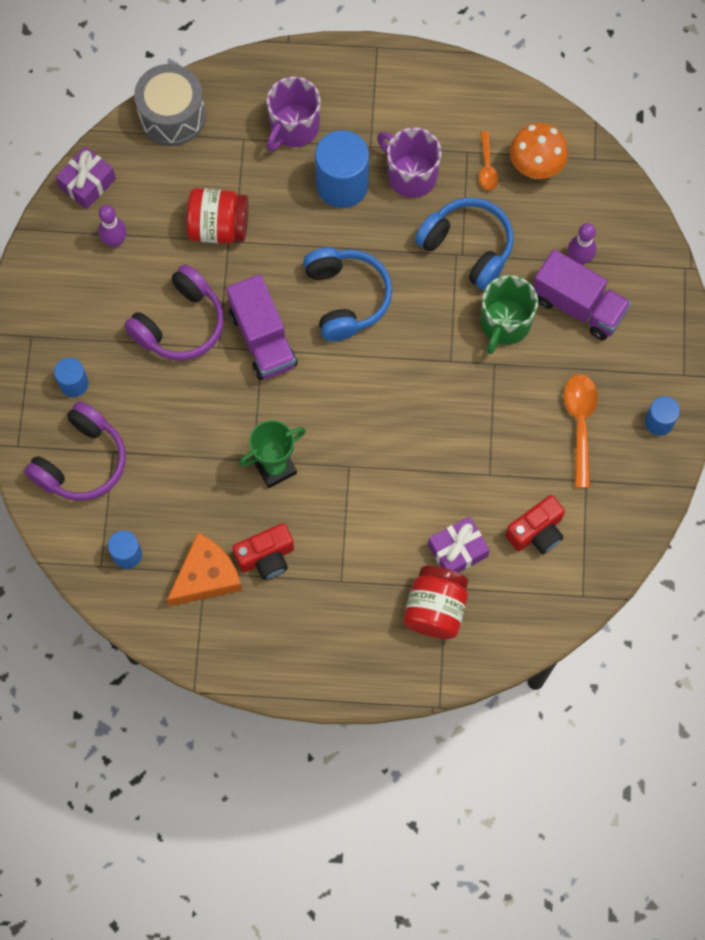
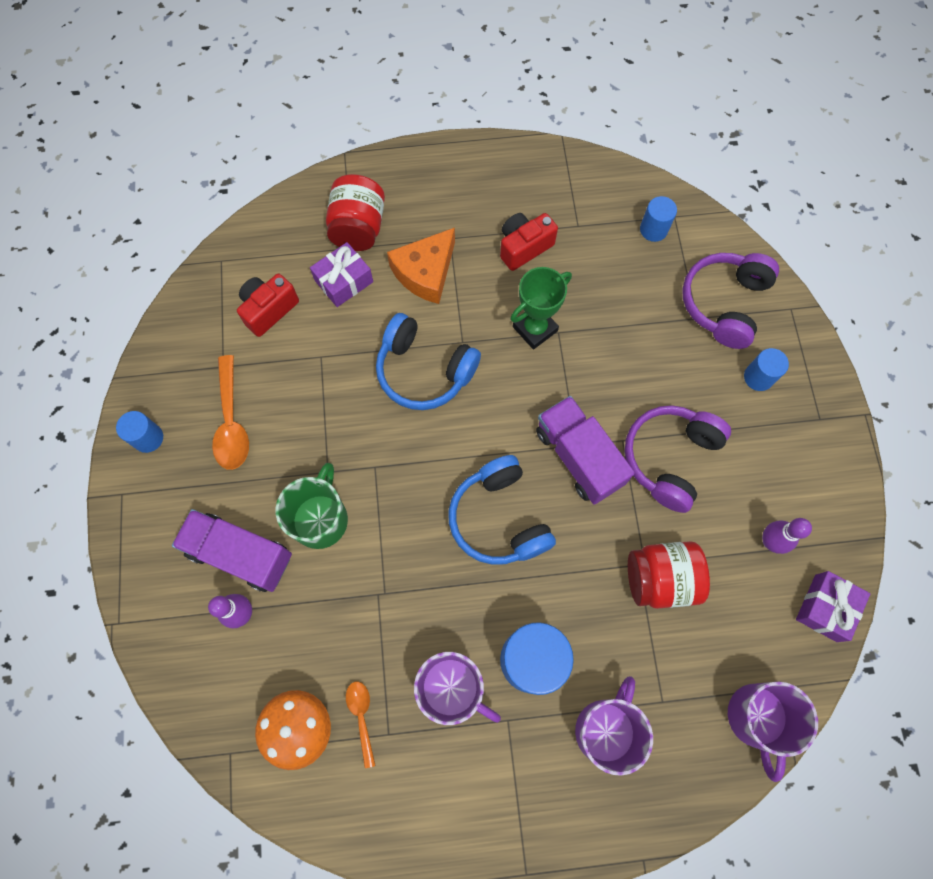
camera: 170 degrees right, 0 degrees up
(172, 116) = (757, 718): grey drum -> purple mug
(206, 576) = (575, 223): orange cheese -> orange cheese (425, 273)
(467, 247) = (372, 604): blue headphones -> blue headphones (424, 370)

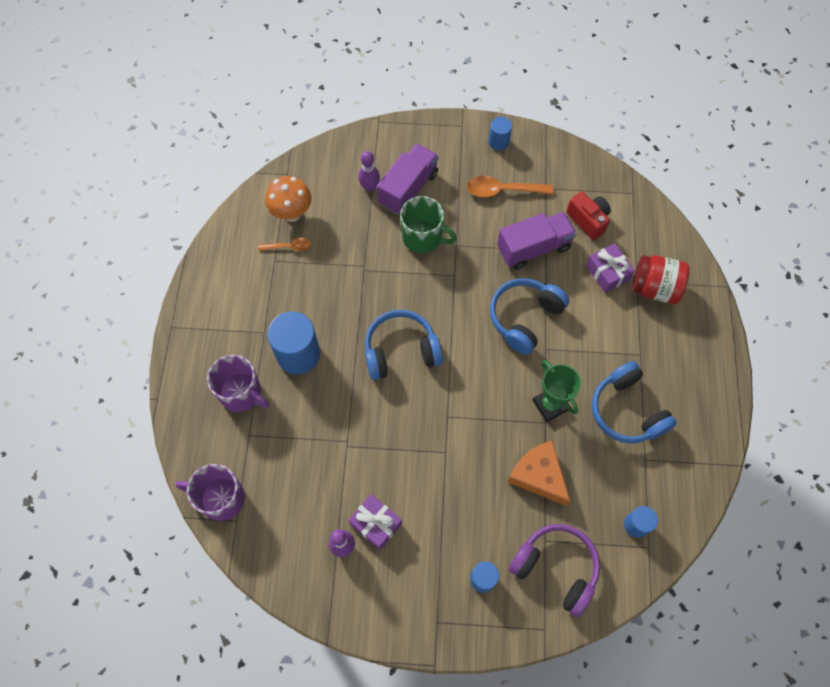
camera: 100 degrees right, 5 degrees down
(425, 273) = (609, 331): orange cheese -> orange cheese (538, 475)
(452, 688) = (292, 302): purple mug -> none
(524, 247) = (627, 410): red camera -> blue headphones
(578, 457) = (437, 416): purple truck -> purple truck (533, 248)
(660, 579) = (333, 454): red jar -> none
(670, 458) = (424, 485): purple headphones -> none
(825, 608) = (284, 575): purple gift -> purple gift (376, 524)

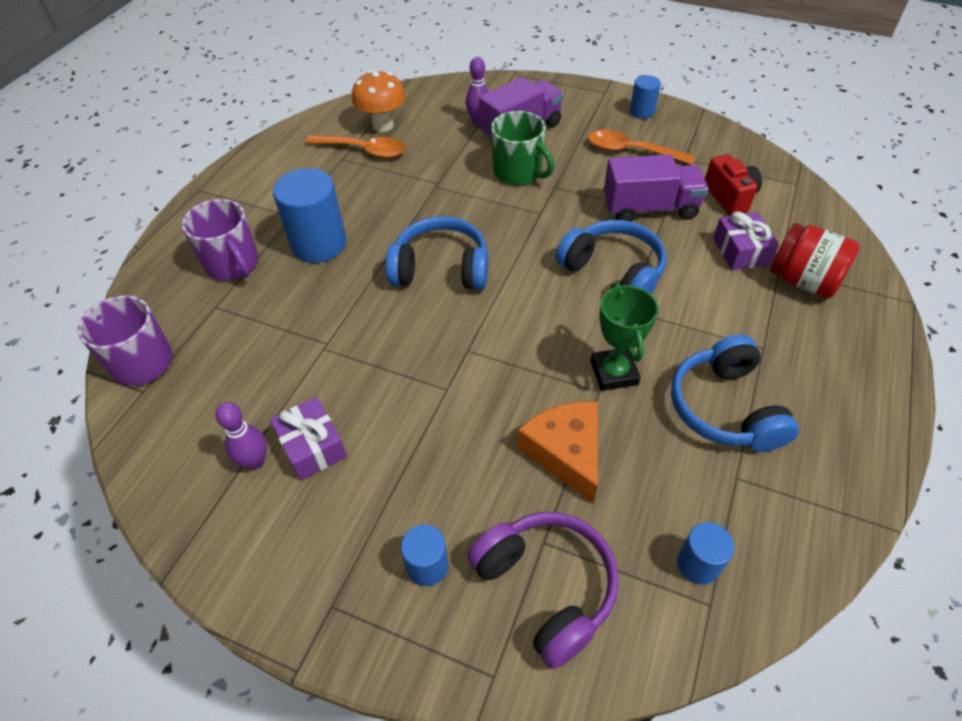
camera: 20 degrees right, 15 degrees down
(289, 247) = (364, 150): orange spoon -> orange spoon, size x1.68
(525, 318) = (613, 272): blue headphones -> blue headphones turned 75 degrees clockwise

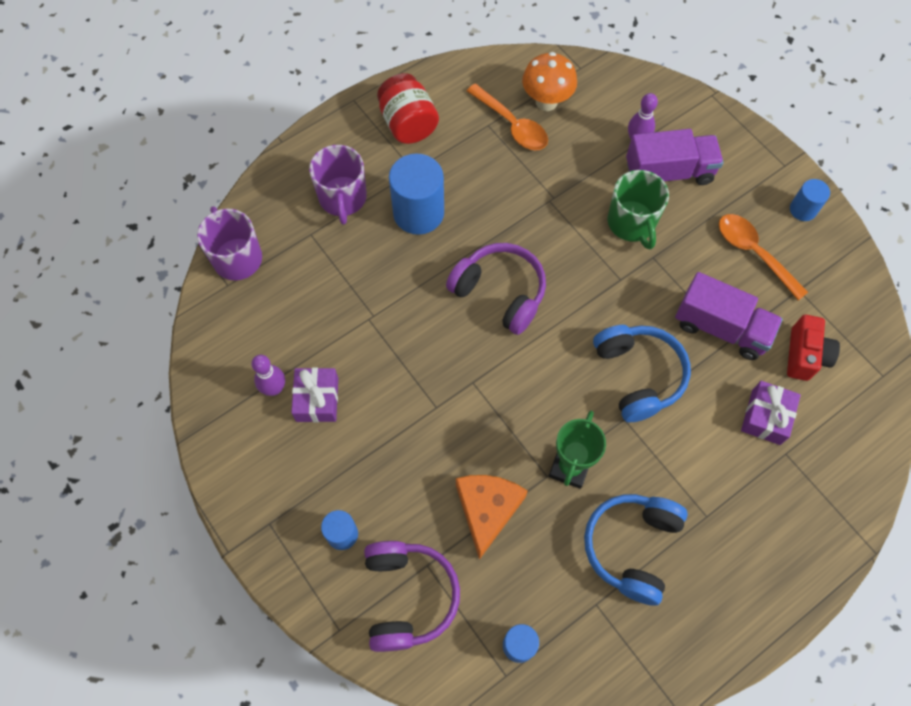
camera: 30 degrees right, 15 degrees up
(441, 269) = (500, 293): blue headphones -> purple headphones
(803, 281) = (796, 477): red jar -> red jar (408, 124)

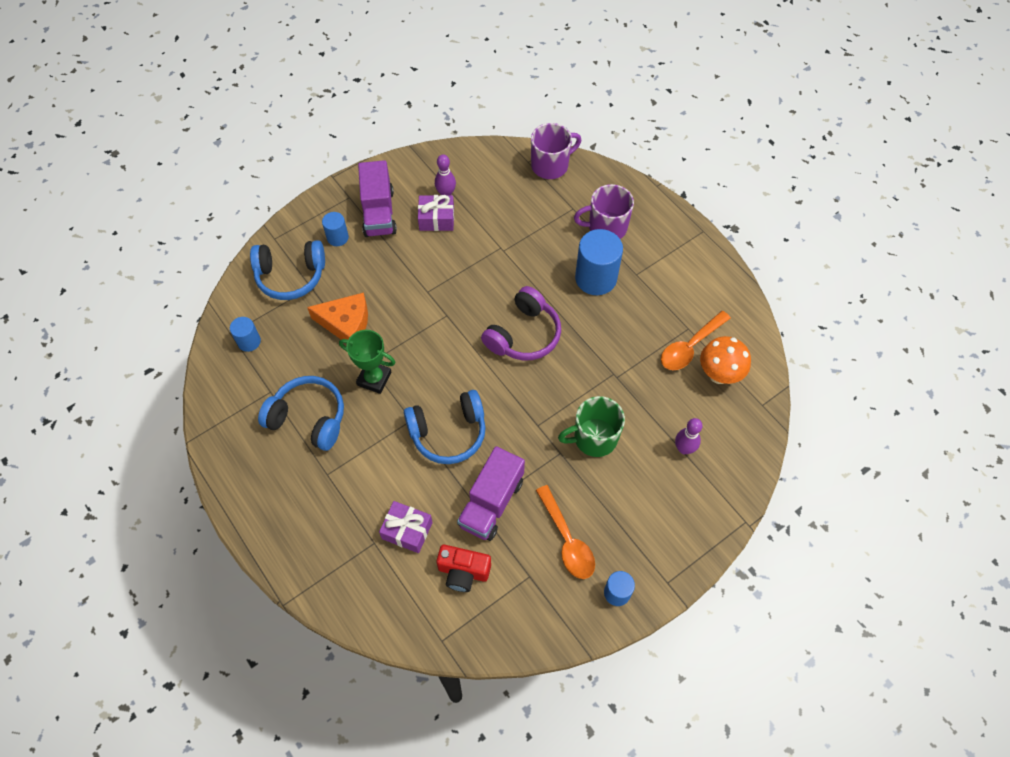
camera: 90 degrees right, 5 degrees down
(407, 596) = (291, 276): purple headphones -> blue headphones
(408, 124) = (682, 270): red jar -> none
(668, 172) = (650, 473): purple truck -> purple truck (379, 213)
(753, 253) = (567, 540): orange spoon -> orange spoon turned 105 degrees clockwise

